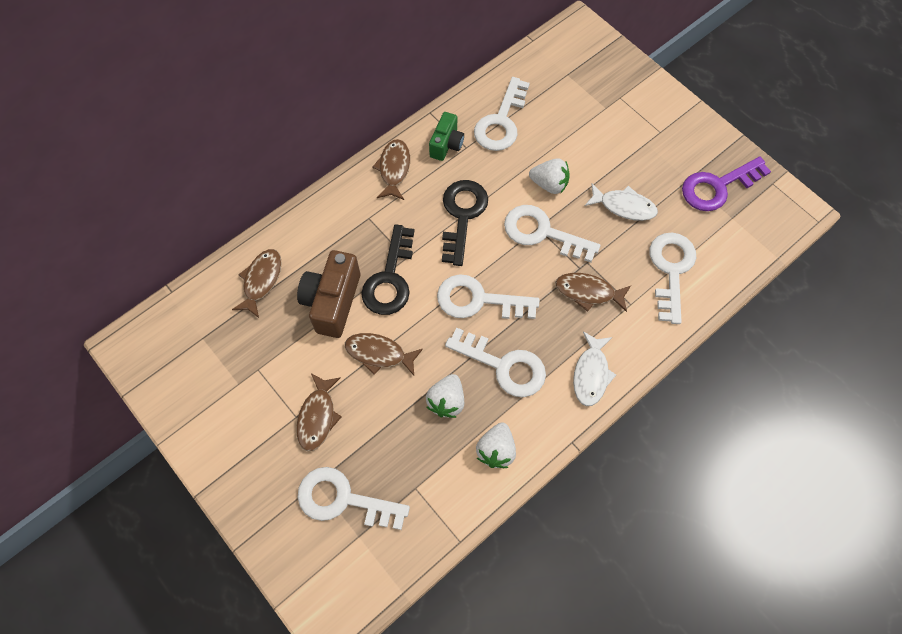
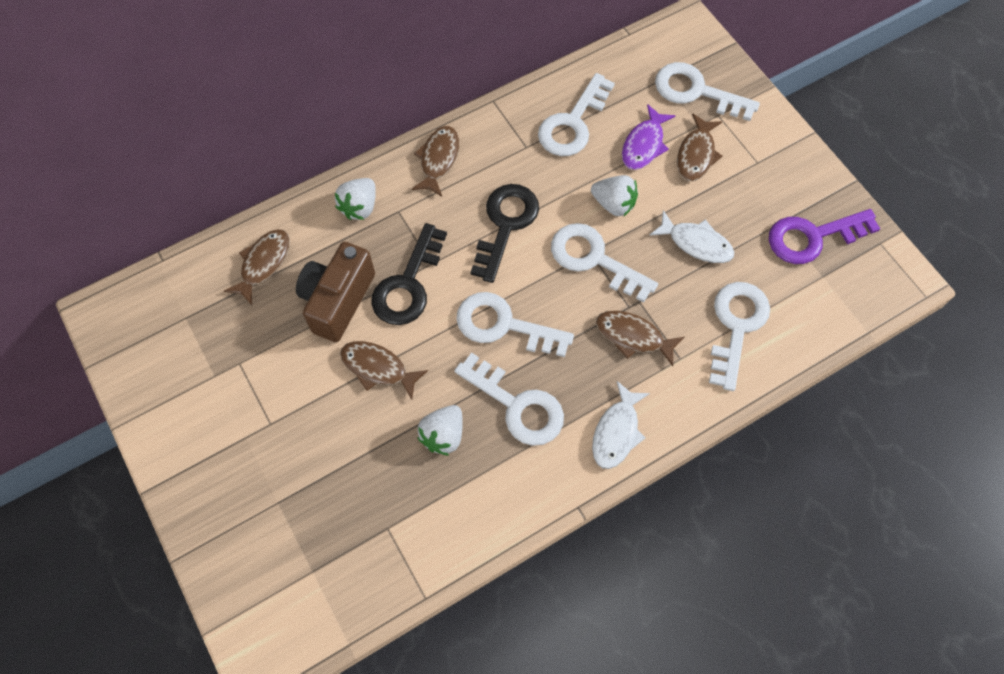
camera: 10 degrees right, 0 degrees up
(318, 417) = (294, 428): brown fish -> brown fish (696, 154)
(343, 499) = (304, 526): white key -> white key (696, 91)
(446, 144) = (504, 140): green camera -> none
(496, 450) = (488, 501): white strawberry -> white strawberry (359, 207)
(564, 131) = (644, 145): none -> purple fish

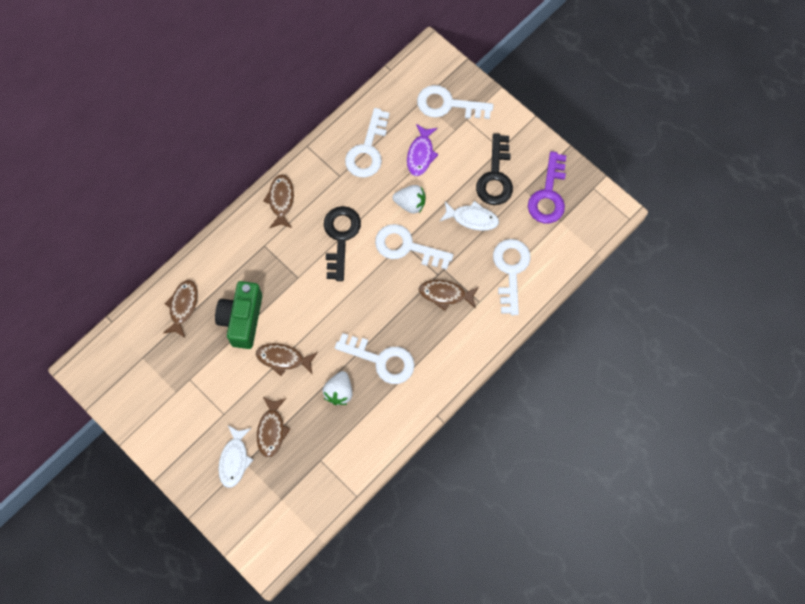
camera: 15 degrees left, 5 degrees up
(338, 300) = (242, 319): brown camera -> green camera
(359, 207) = (236, 249): white strawberry -> none
(408, 284) = (286, 296): black key -> black key (495, 176)
(504, 325) = (358, 308): white key -> none
(617, 432) = (449, 361): white fish -> white fish (234, 460)
(696, 154) = (458, 153): brown fish -> brown fish (271, 430)
(812, 237) = (548, 195): purple key -> purple key turned 45 degrees counterclockwise

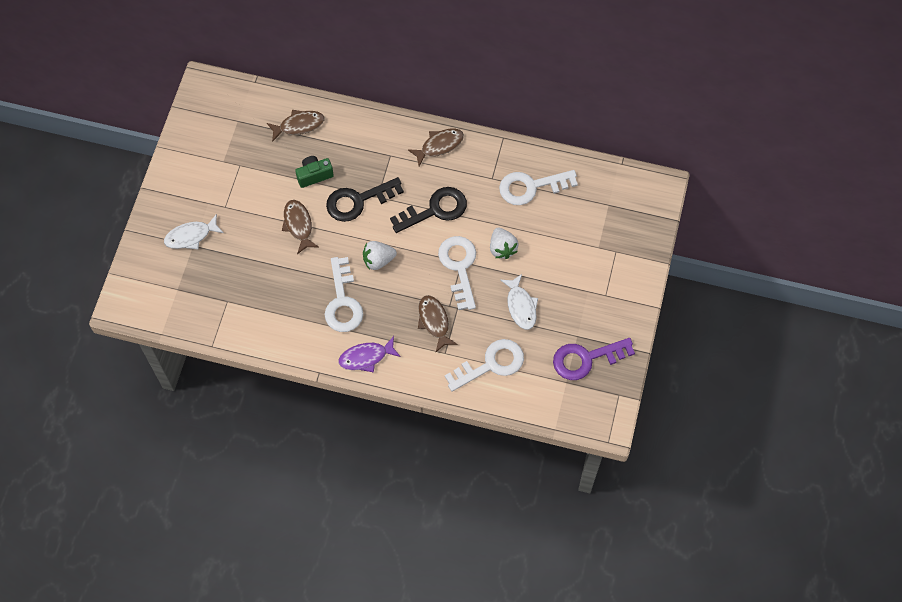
camera: 60 degrees right, 5 degrees down
(242, 319) = (314, 175): green camera -> green camera, size x0.61
(271, 430) = (231, 250): brown fish -> none
(339, 392) = (295, 283): white strawberry -> white strawberry (378, 260)
(421, 154) = (555, 232): purple fish -> purple fish (366, 357)
(448, 104) = (619, 228): white key -> none
(495, 176) = (575, 304): black key -> black key (358, 201)

